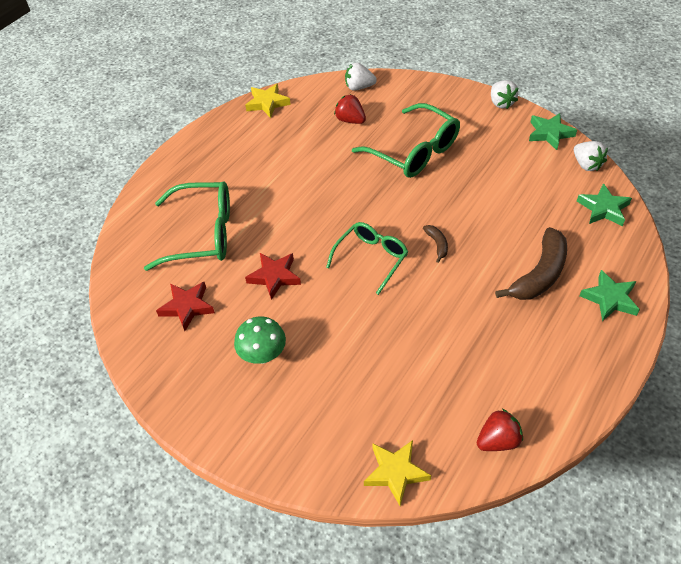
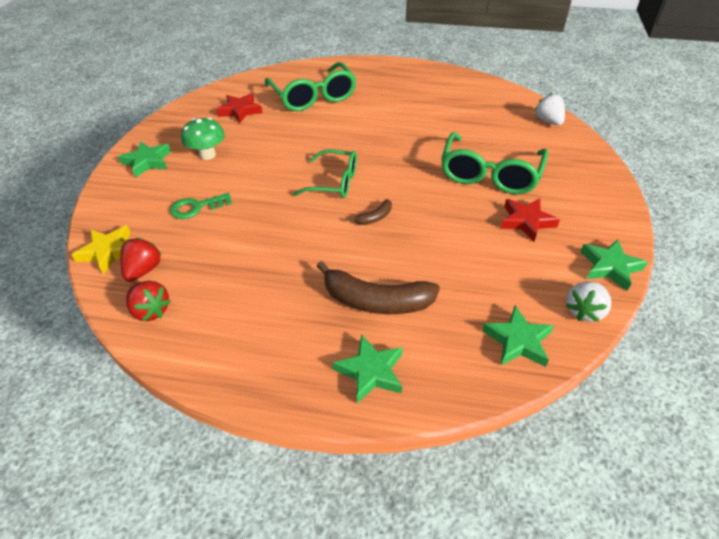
camera: 65 degrees right, 5 degrees down
(242, 418) = (147, 162): none -> green star
(267, 103) = (479, 83): yellow star -> none
(274, 277) = (287, 139): red star -> red star (526, 221)
(350, 120) = (498, 128): red strawberry -> red strawberry (144, 270)
(356, 380) = (196, 207): none -> green key
(501, 103) = (623, 217): white strawberry -> none

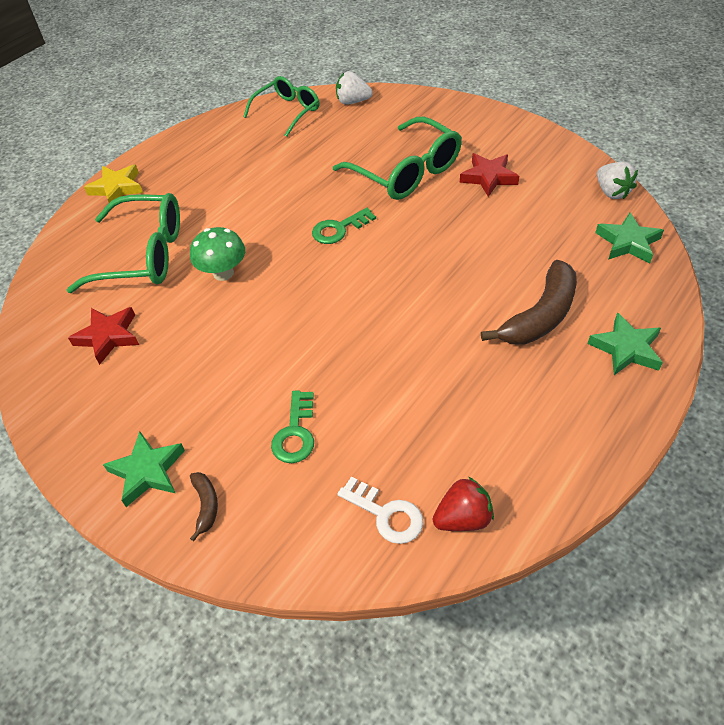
camera: 60 degrees left, 5 degrees up
(108, 252) = (325, 551): yellow star -> yellow star (117, 188)
(144, 270) = (386, 514): red strawberry -> white key
(207, 155) = (186, 397): green mushroom -> green mushroom (223, 273)
(334, 182) = (336, 290): green glasses -> green glasses (287, 112)
(375, 217) = (418, 276): brown banana -> brown banana (206, 505)
(396, 163) = (339, 229): none -> green key
(610, 267) = (570, 156): green star -> none

